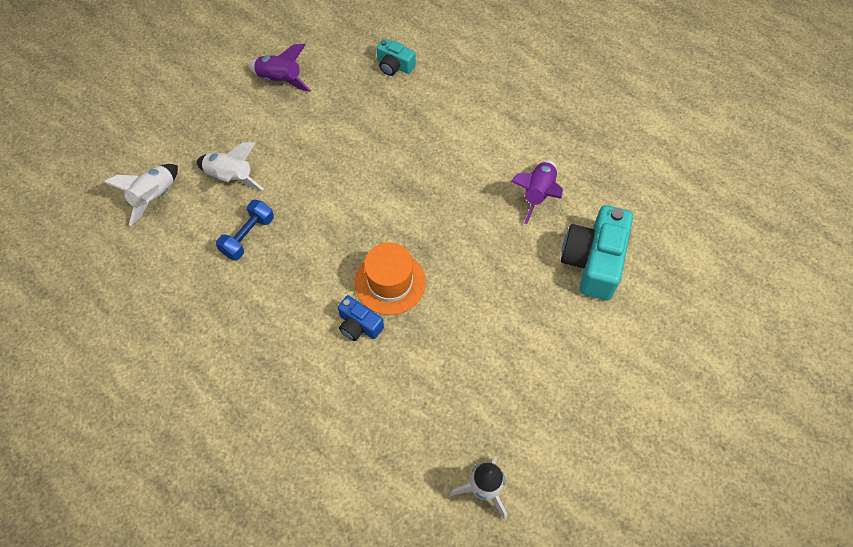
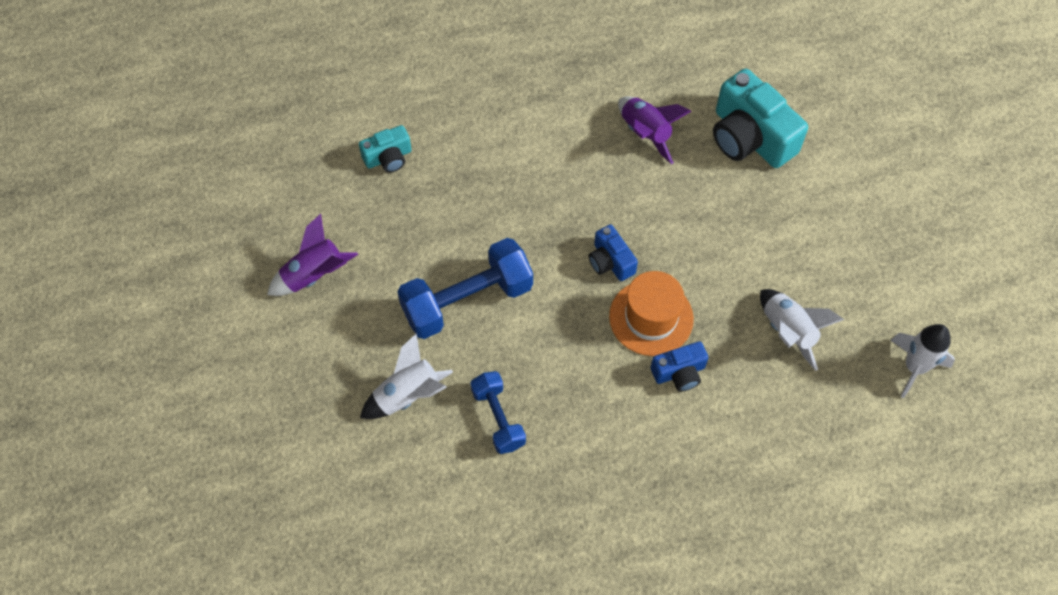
camera: 55 degrees left, 0 degrees up
(154, 197) = (373, 487): white rocket -> white rocket (788, 332)
(322, 168) = (467, 301): none -> blue dumbbell
(416, 232) = (610, 261): none -> blue camera

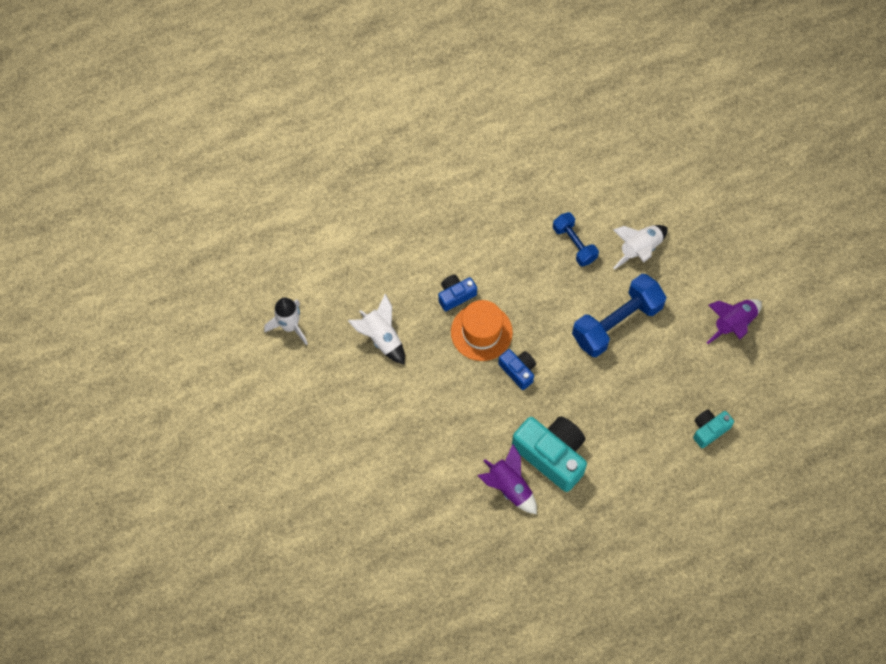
camera: 170 degrees right, 5 degrees up
(750, 137) = (424, 498): turquoise camera -> turquoise camera (552, 455)

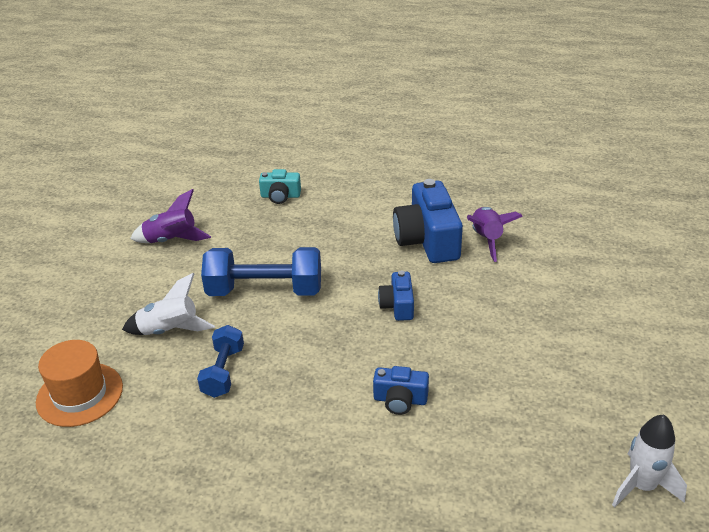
camera: 140 degrees left, 30 degrees down
(381, 337) = (524, 409): white rocket -> none
(481, 332) = (404, 353): orange hat -> orange hat (79, 394)
(552, 455) = (427, 240): turquoise camera -> blue camera

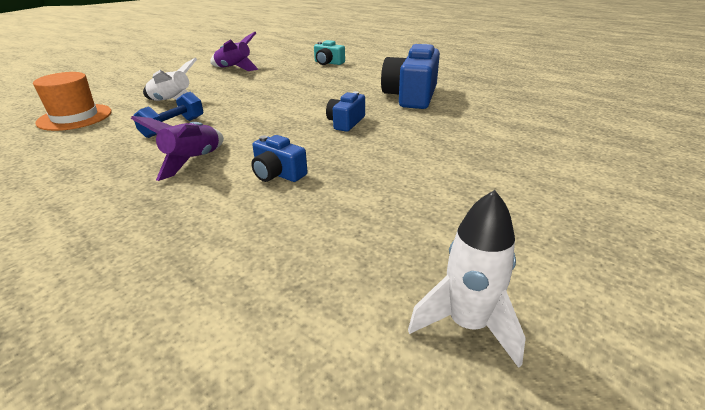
camera: 25 degrees right, 5 degrees down
(265, 291) = (259, 97): blue dumbbell -> none
(487, 239) = (463, 104): purple rocket -> purple rocket (193, 161)

